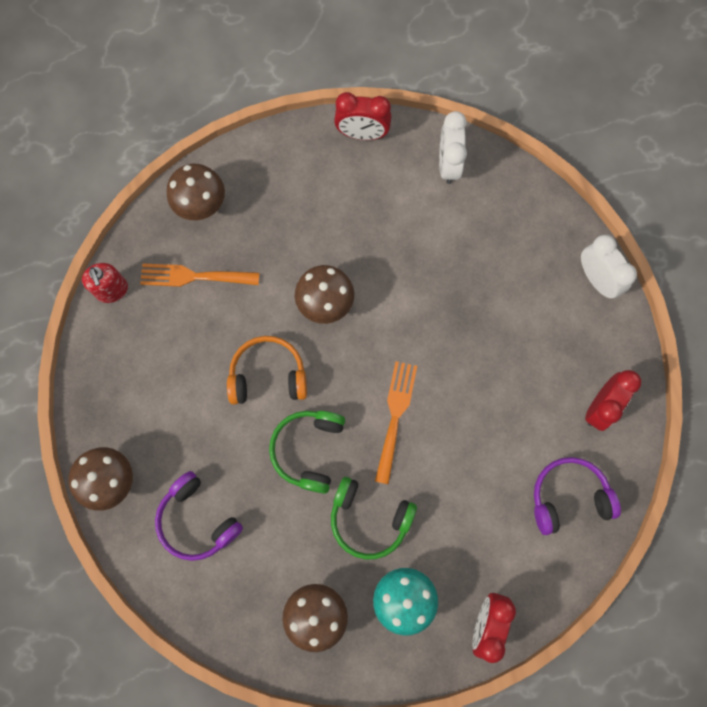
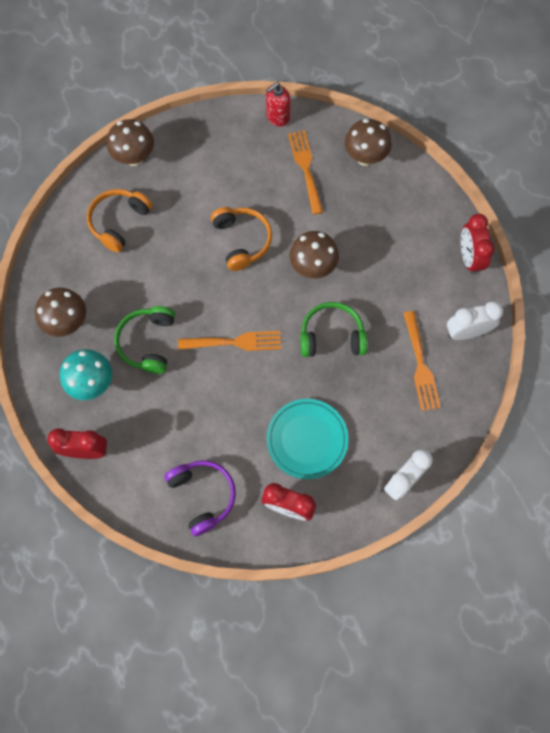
camera: 75 degrees right, 5 degrees down
(197, 520) = (119, 222): purple headphones -> orange headphones
(308, 450) = (191, 285): green headphones -> green headphones (331, 336)
(474, 222) = (420, 365): none -> orange fork
(530, 366) = (307, 439): none -> turquoise plate

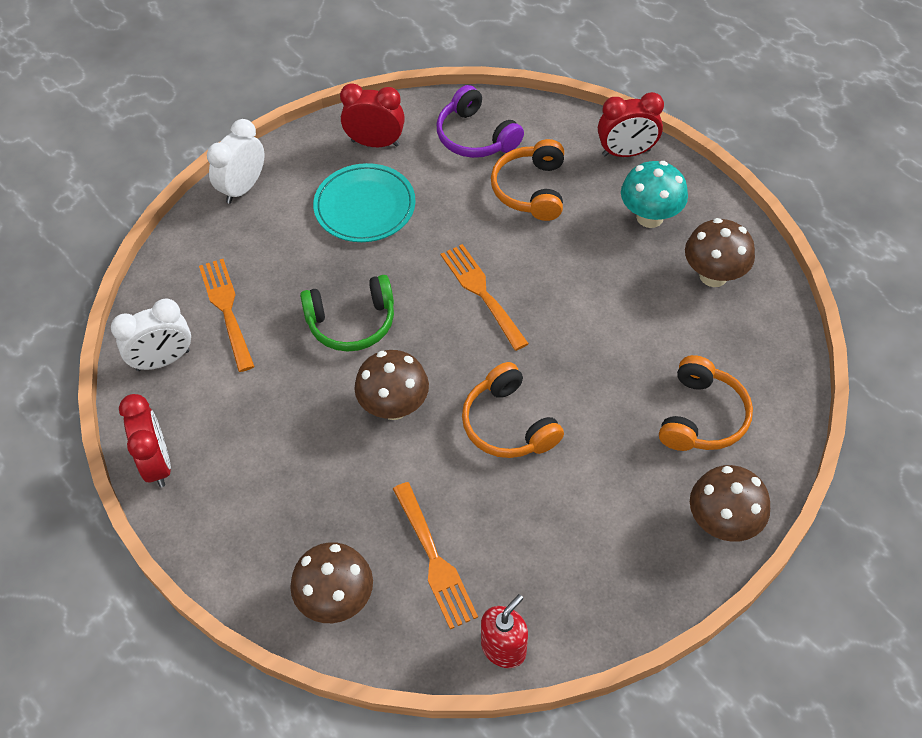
camera: 170 degrees right, 15 degrees down
(148, 342) = (596, 272): green headphones -> none
(173, 429) = (531, 189): none -> orange headphones
(235, 342) = (481, 292): orange fork -> orange fork turned 75 degrees clockwise

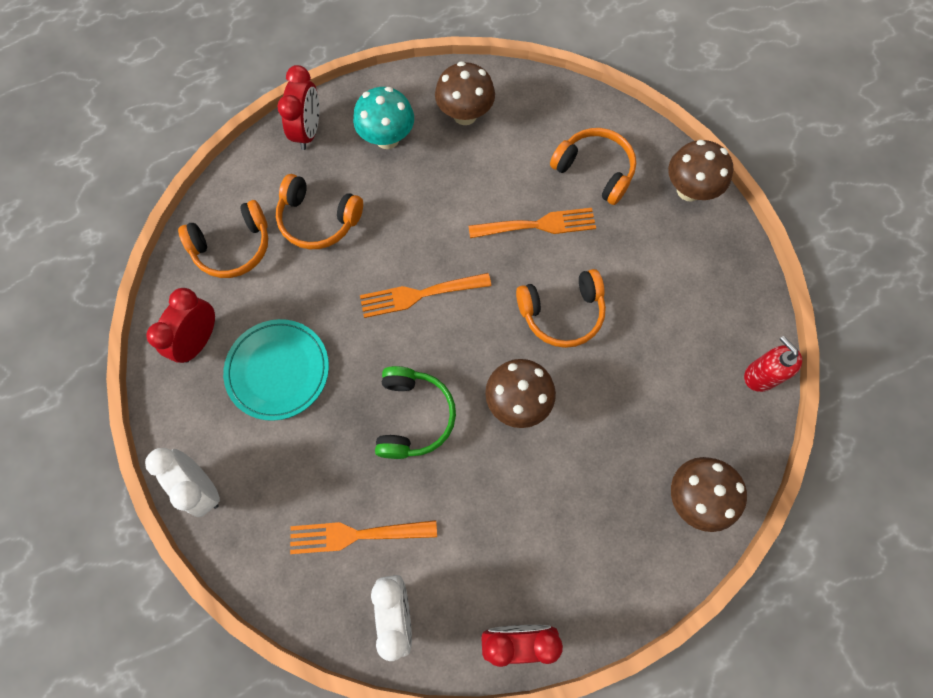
camera: 75 degrees left, 15 degrees up
(435, 560) = (674, 407): orange fork -> orange fork (538, 225)
(476, 136) = (233, 247): purple headphones -> orange headphones

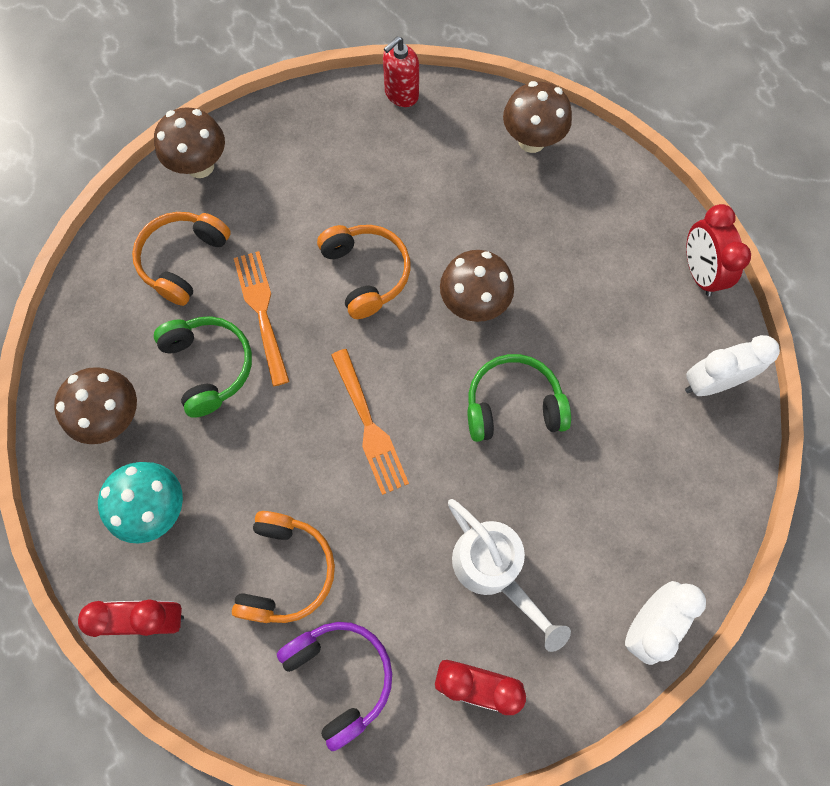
camera: 100 degrees left, 0 degrees up
(233, 247) = (340, 676): orange headphones -> purple headphones
(278, 370) = (493, 570): turquoise plate -> white watering can
(356, 535) = (650, 438): orange fork -> none
(494, 182) = (209, 367): none -> green headphones

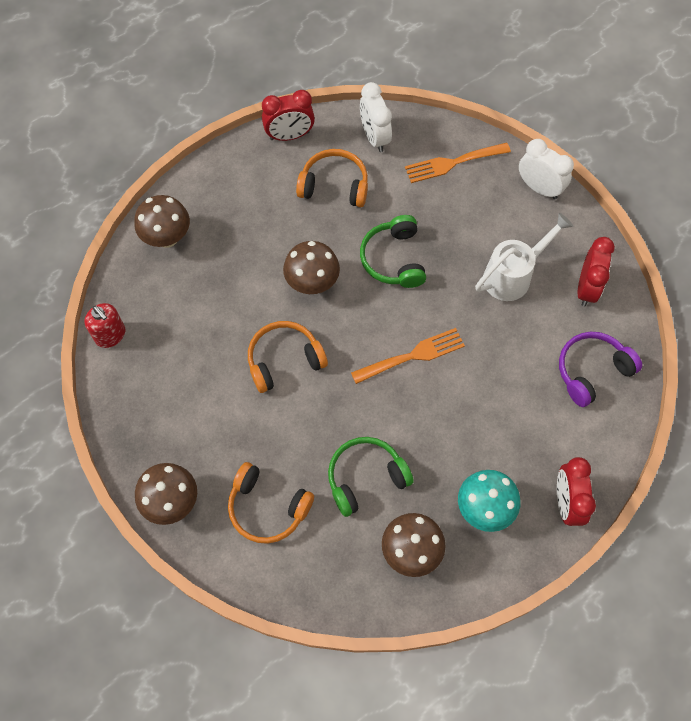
camera: 90 degrees left, 5 degrees down
(261, 311) = (316, 439): orange fork -> orange fork (453, 163)
(286, 571) = (524, 410): orange headphones -> orange headphones (334, 186)

